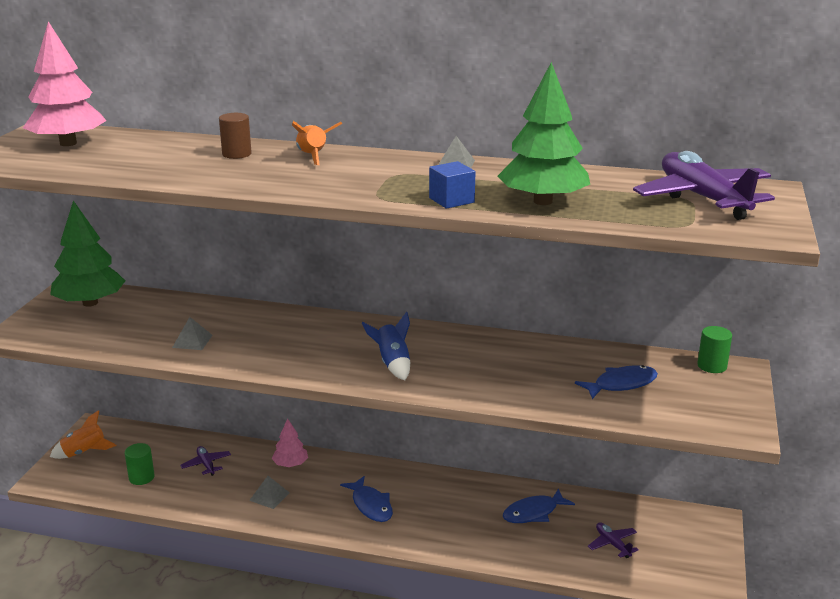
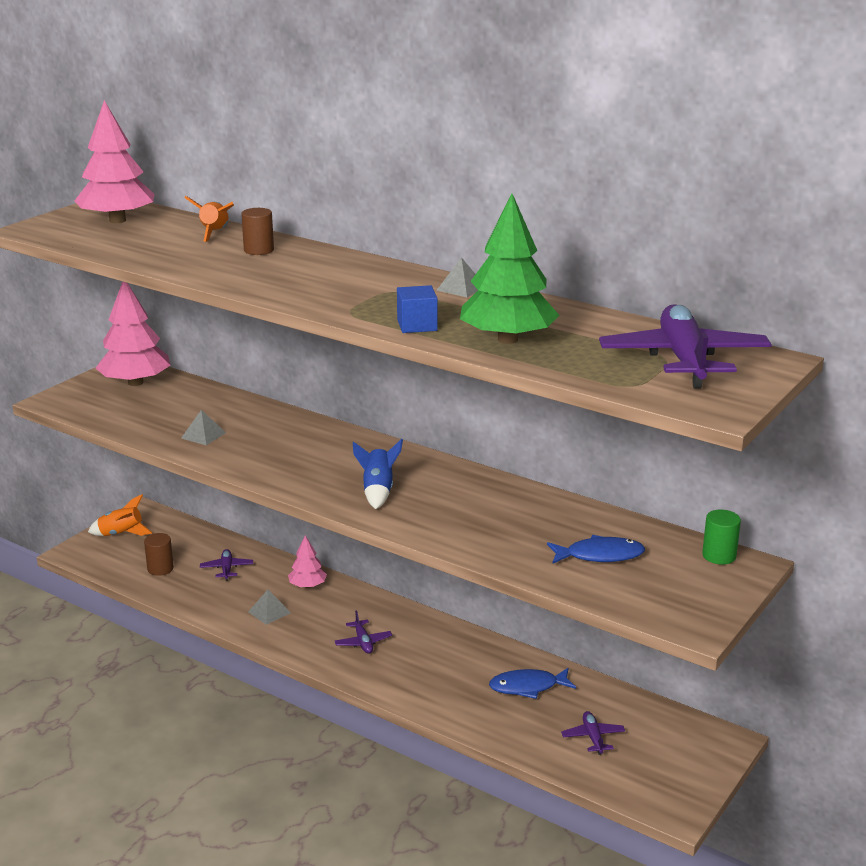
camera: 20 degrees right, 0 degrees up
(90, 303) = (135, 382): green tree -> pink tree
(141, 477) = (160, 569): green cylinder -> brown cylinder
(313, 157) = (328, 262): orange rocket -> orange rocket (215, 233)
(370, 505) = (363, 642): blue fish -> purple plane

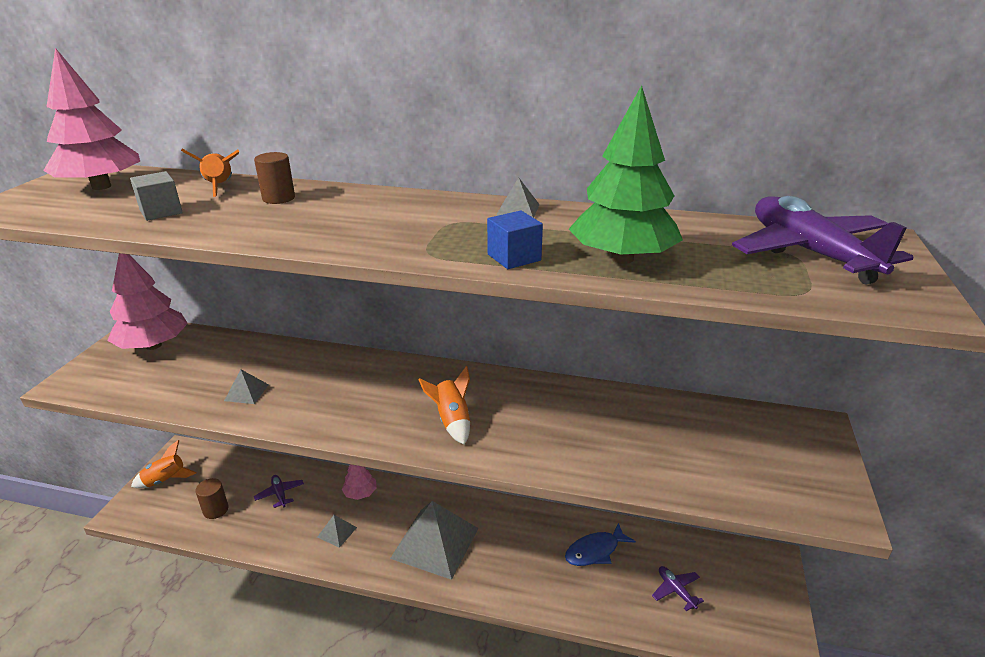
camera: 20 degrees left, 5 degrees up
(157, 249) = (161, 211): none -> grey cube
(363, 642) = (435, 543): purple plane -> grey pyramid
(378, 491) = (452, 421): blue rocket -> orange rocket
(600, 555) = (697, 448): blue fish -> none
(719, 556) = (789, 422): green cylinder -> none

